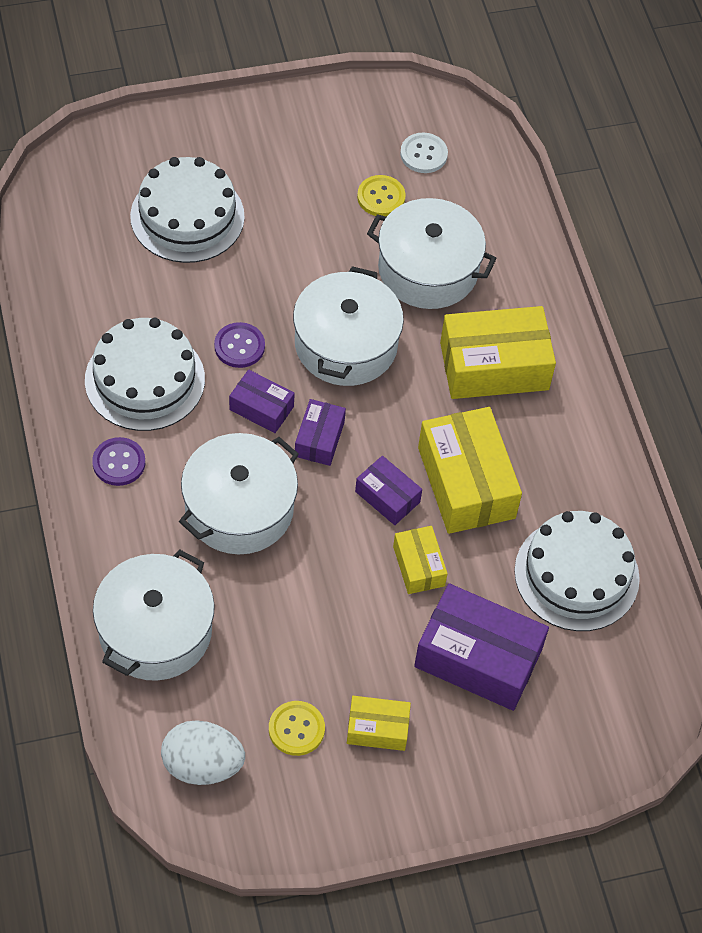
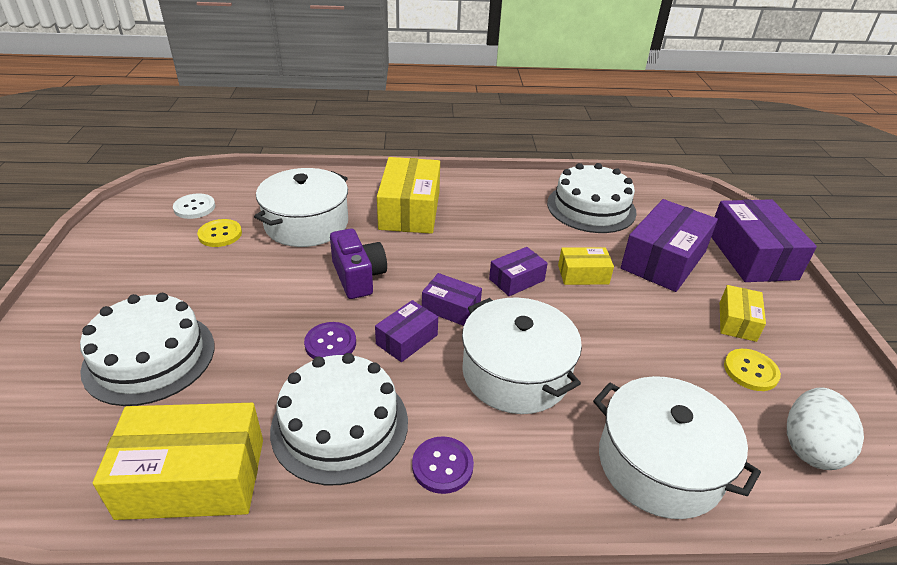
camera: 75 degrees left, 20 degrees down
(346, 344) = (358, 277): white pot -> purple camera
(466, 482) = (509, 239): yellow box -> yellow box (193, 477)
(523, 769) = (751, 256): none -> purple box

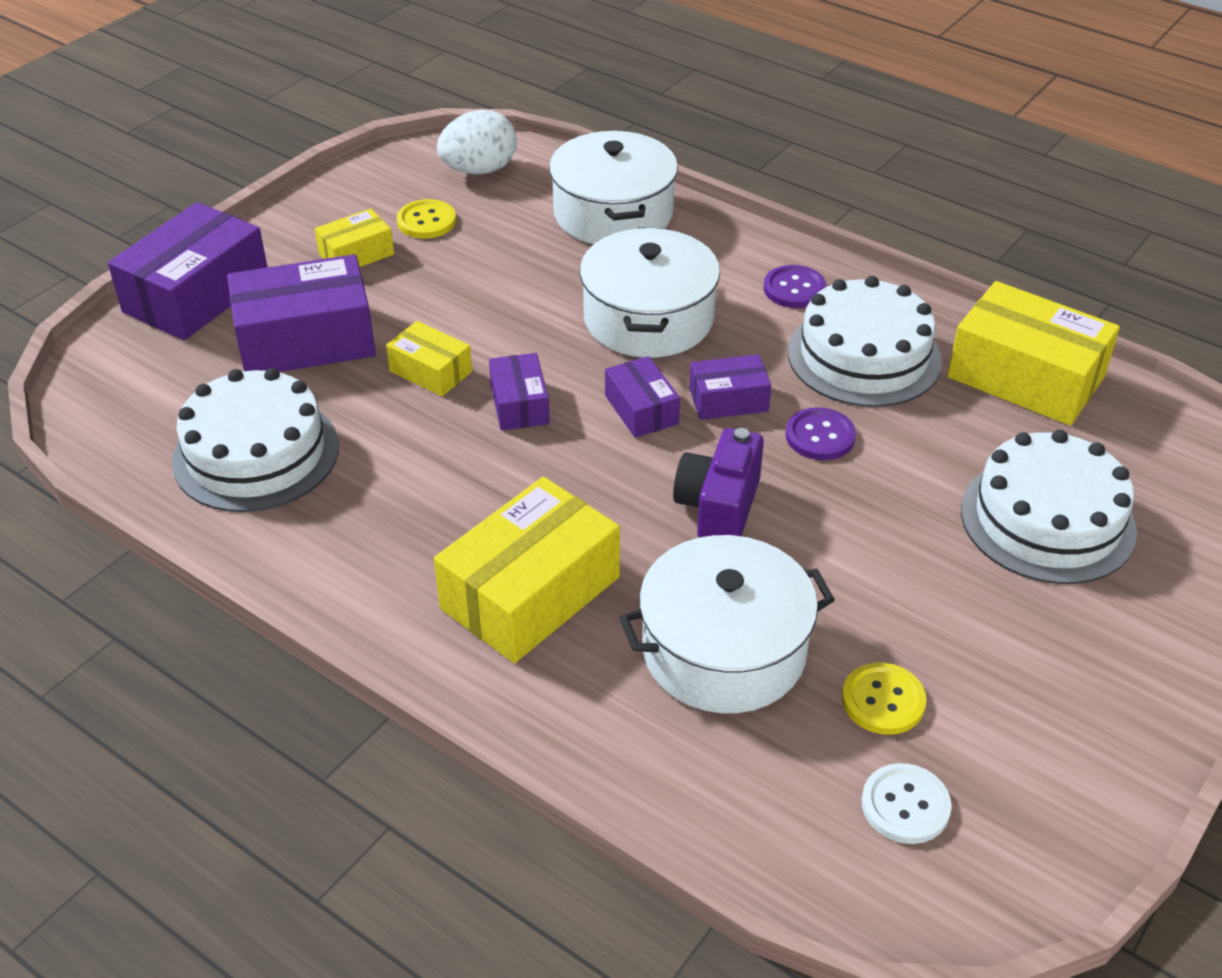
camera: 140 degrees left, 5 degrees up
(516, 280) = (519, 404): purple box -> purple box turned 75 degrees clockwise

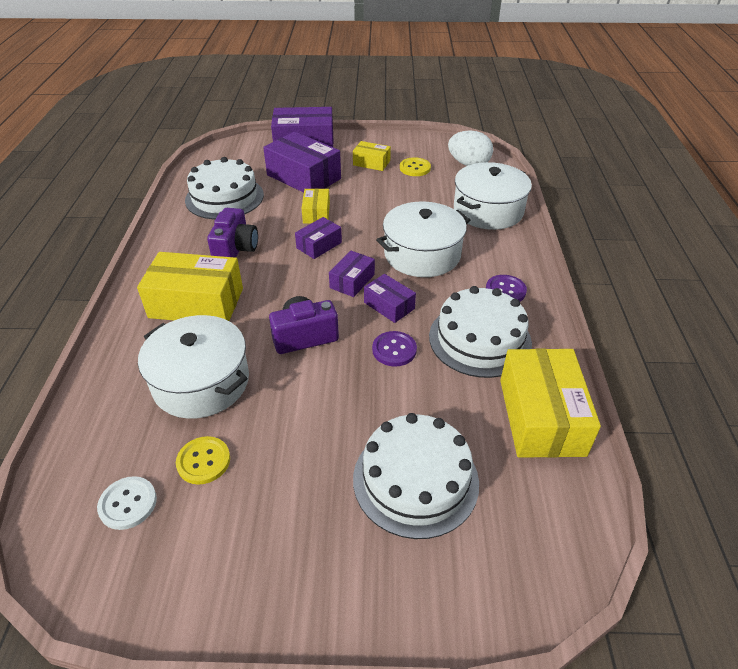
camera: 55 degrees right, 0 degrees up
(431, 497) = (235, 249): none -> purple camera

